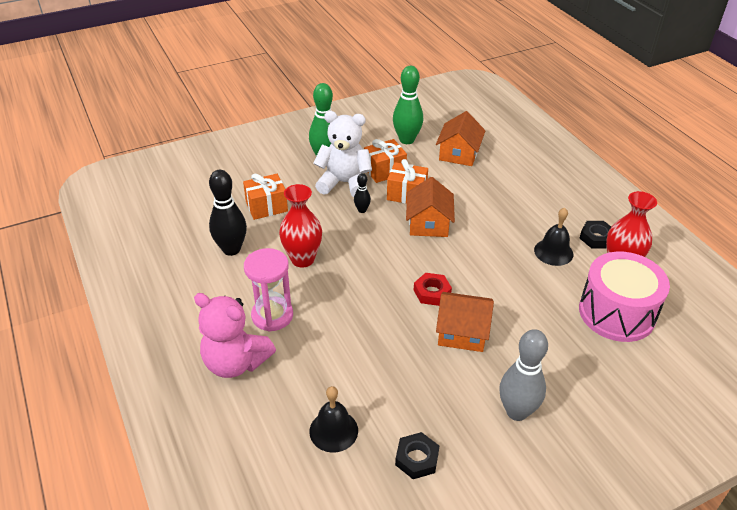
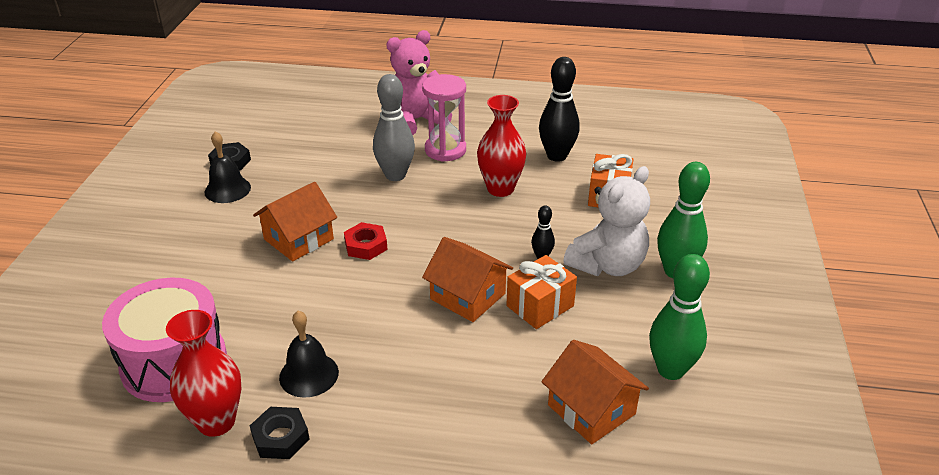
camera: 125 degrees right, 5 degrees down
(333, 430) = (301, 138): black bell -> black bell (227, 189)
(384, 171) = (607, 310): orange gift -> none
(517, 411) = (190, 225): grey bowling pin -> grey bowling pin (395, 175)

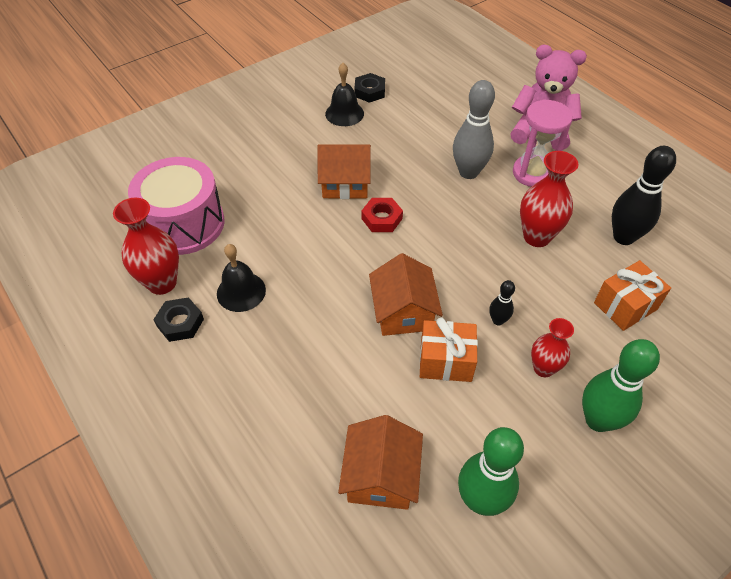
camera: 45 degrees right, 15 degrees up
(607, 265) = (543, 368): white teddy bear -> red vase

